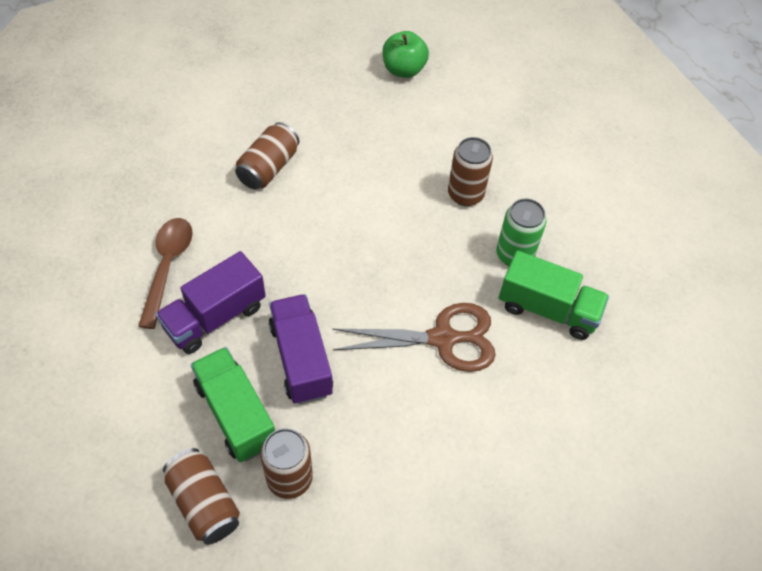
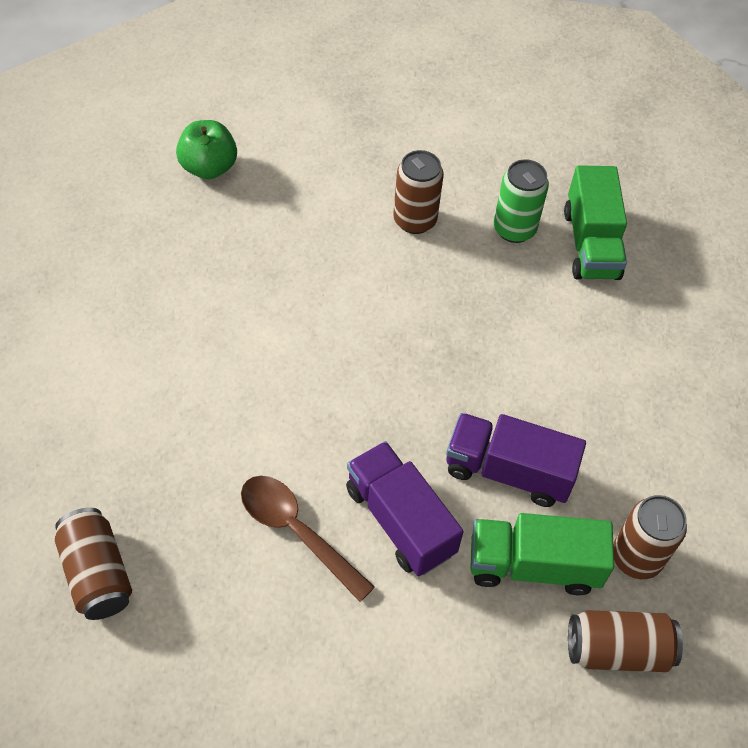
camera: 55 degrees left, 0 degrees up
(215, 317) = (400, 521): purple truck -> purple truck turned 150 degrees clockwise
(268, 168) = (238, 362): brown can -> brown can (97, 573)
(442, 339) = (566, 341): brown scissors -> none
(547, 309) = (591, 244): green truck -> green truck turned 120 degrees clockwise

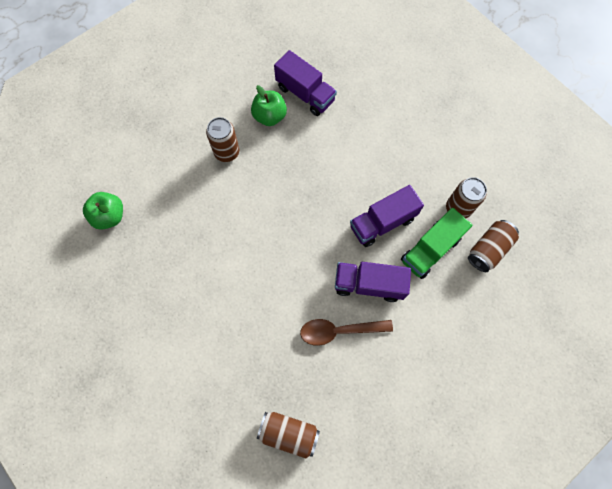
camera: 45 degrees left, 15 degrees up
(514, 229) = (269, 116): green can -> green apple
(591, 244) = (305, 94): green truck -> purple truck

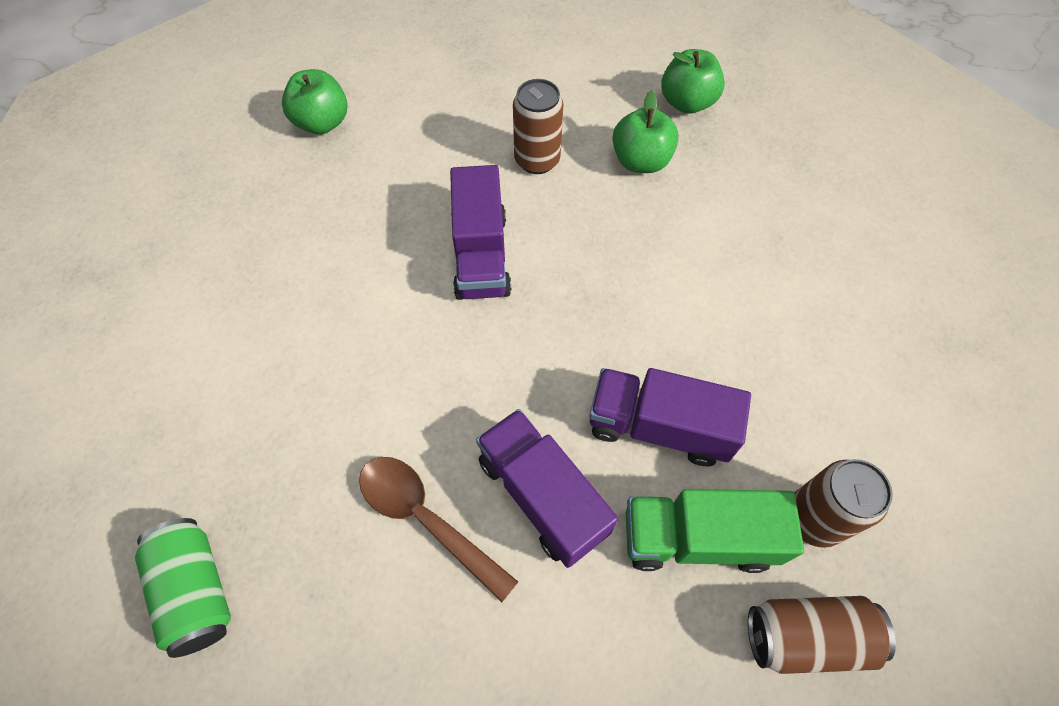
camera: 45 degrees right, 10 degrees down
(261, 71) = (687, 103): none -> green apple
(289, 433) = (197, 590): brown can -> green can
(305, 94) = (721, 170): purple truck -> purple truck (481, 255)

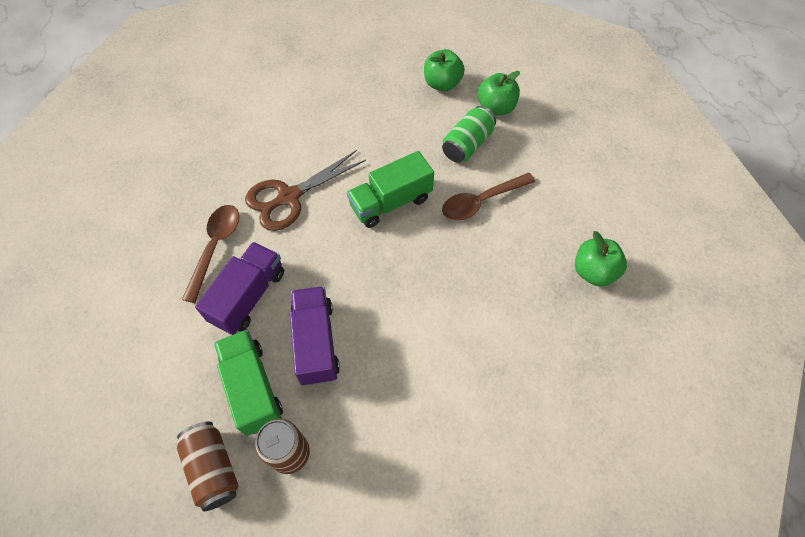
camera: 65 degrees right, 0 degrees up
(197, 590) = (148, 172): green can -> green can (467, 144)
(395, 379) = (289, 197): none -> brown scissors
(481, 255) = (391, 202): purple truck -> green truck
(537, 160) = (481, 201): brown can -> brown spoon
(641, 161) = (518, 261): green apple -> green apple (495, 107)

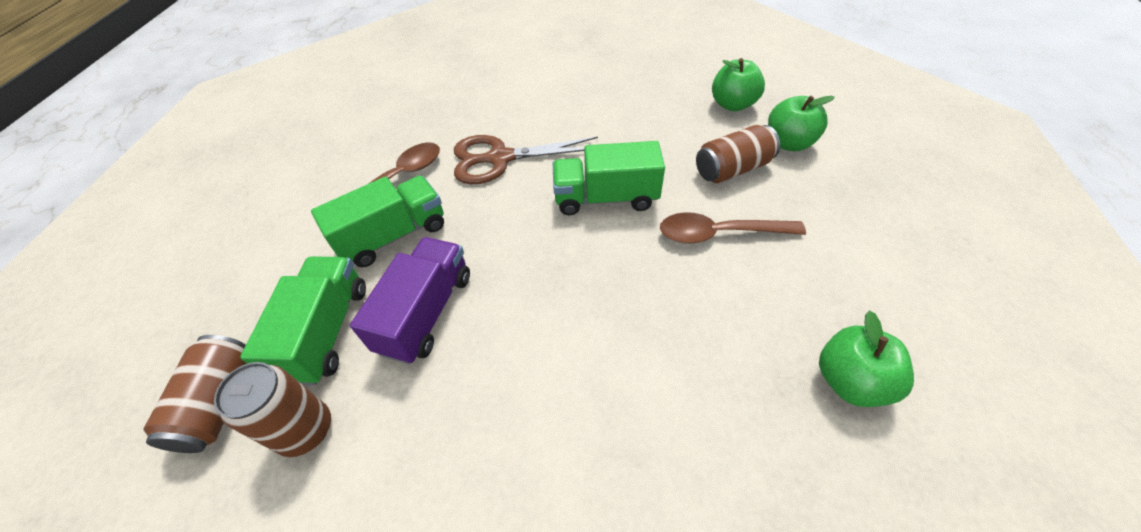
camera: 30 degrees right, 10 degrees down
(248, 296) = (393, 236): purple truck -> green truck
(467, 144) = (732, 169): green can -> brown can

